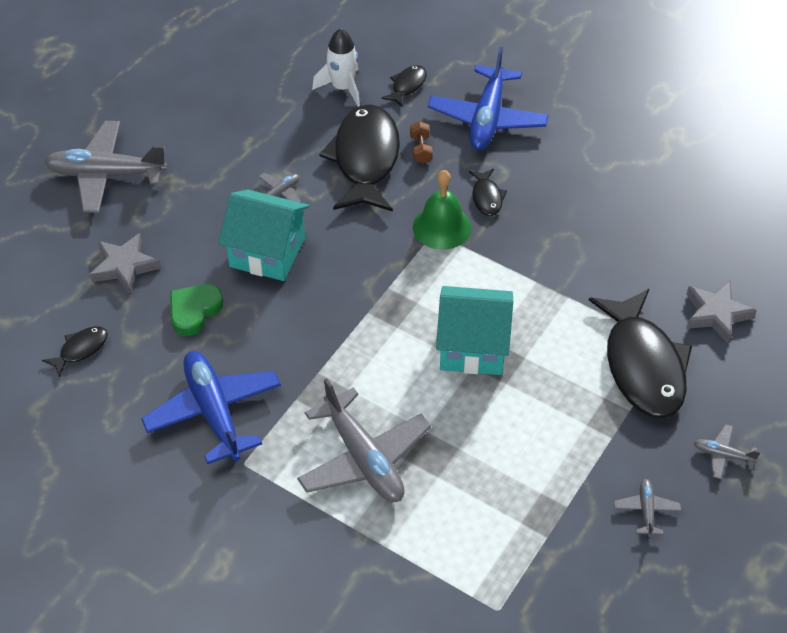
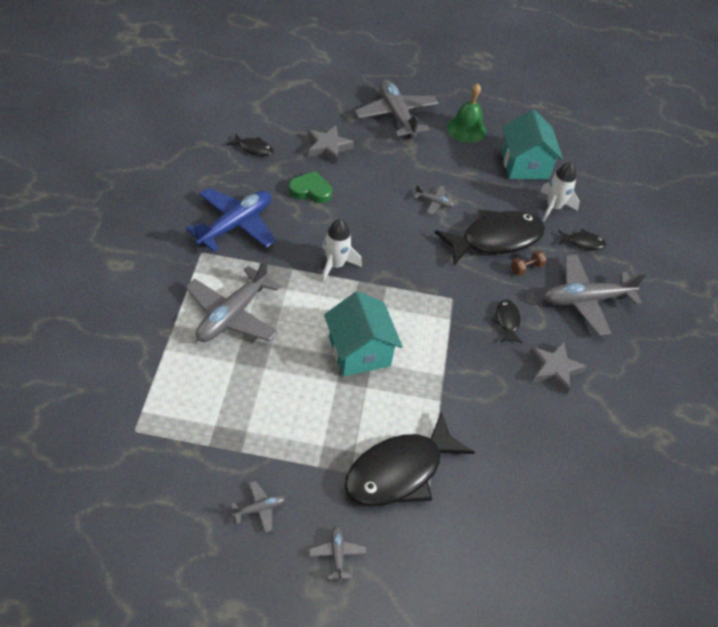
camera: 60 degrees right, 0 degrees up
(267, 252) = (380, 211): turquoise house -> turquoise house (524, 165)
(332, 326) = (335, 265): none -> white rocket
(441, 227) = (461, 301): green bell -> green bell (466, 129)
(487, 118) = (586, 300): blue plane -> grey plane
(487, 197) = (507, 321): black fish -> black fish turned 120 degrees clockwise
(716, 314) = (482, 515): grey star -> grey star (554, 369)

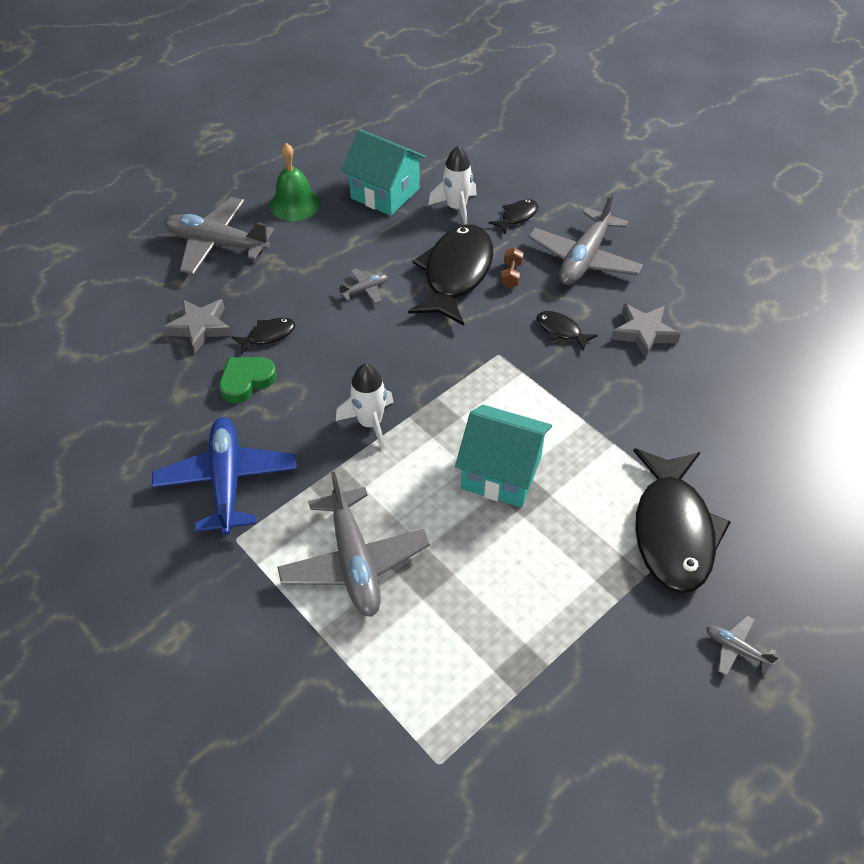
camera: 45 degrees left, 0 degrees up
(253, 148) = (130, 395): black fish -> black fish (268, 335)
(259, 509) = (634, 691): grey plane -> none

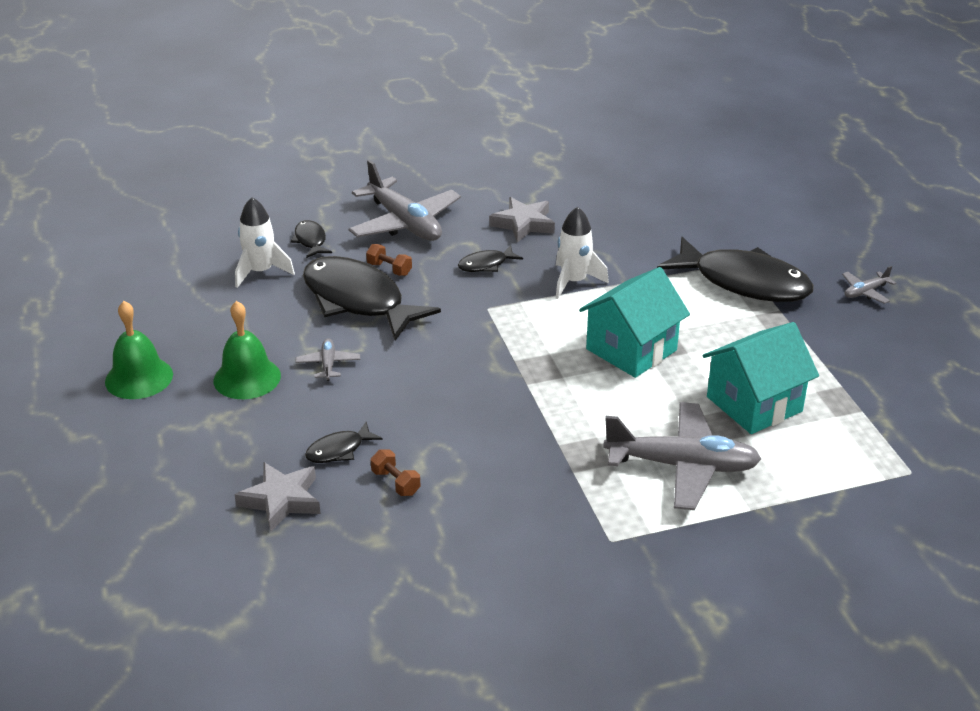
camera: 65 degrees left, 15 degrees down
(217, 244) = (148, 455): grey plane -> none
(227, 481) = (530, 530): blue plane -> none
(246, 381) = (396, 482): green heart -> brown dumbbell
(268, 335) = (339, 450): black fish -> black fish turned 120 degrees counterclockwise
(324, 255) = (247, 378): none -> green bell
(370, 423) = (518, 411): white rocket -> white rocket (574, 282)
(385, 193) = (189, 310): turquoise house -> turquoise house (754, 404)

